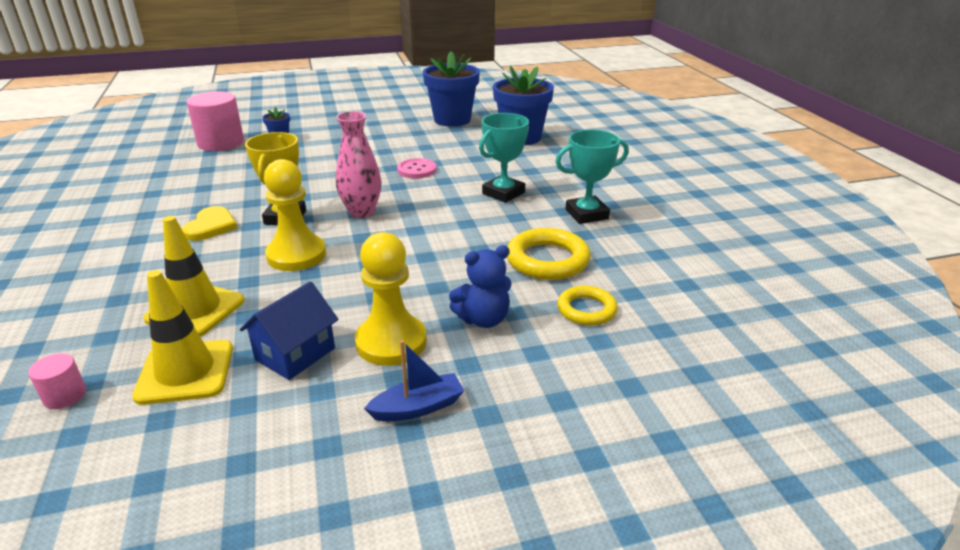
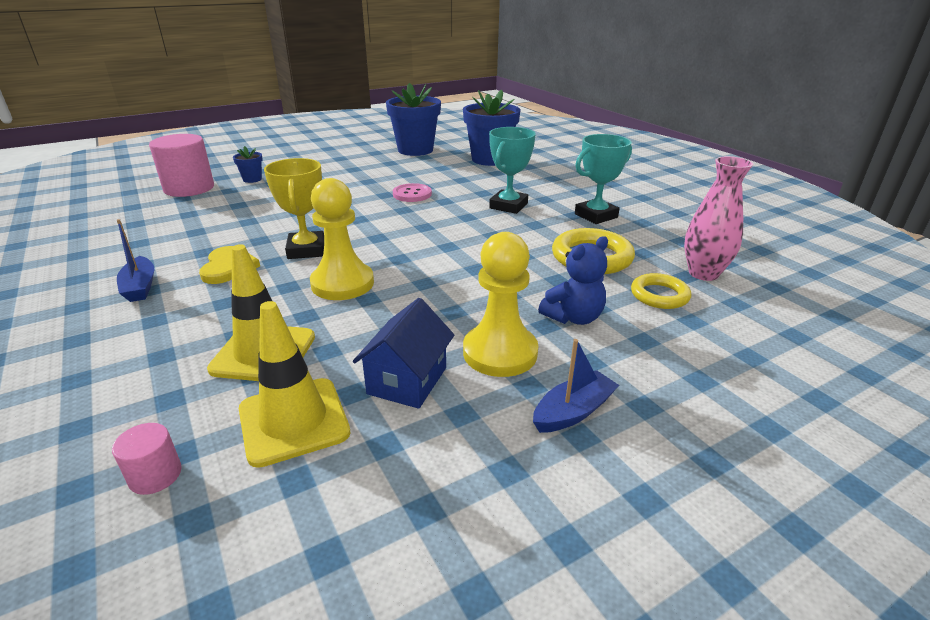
camera: 15 degrees left, 0 degrees up
(133, 235) = (140, 287): none -> blue boat
(361, 212) = (383, 236): pink vase -> pink vase (703, 273)

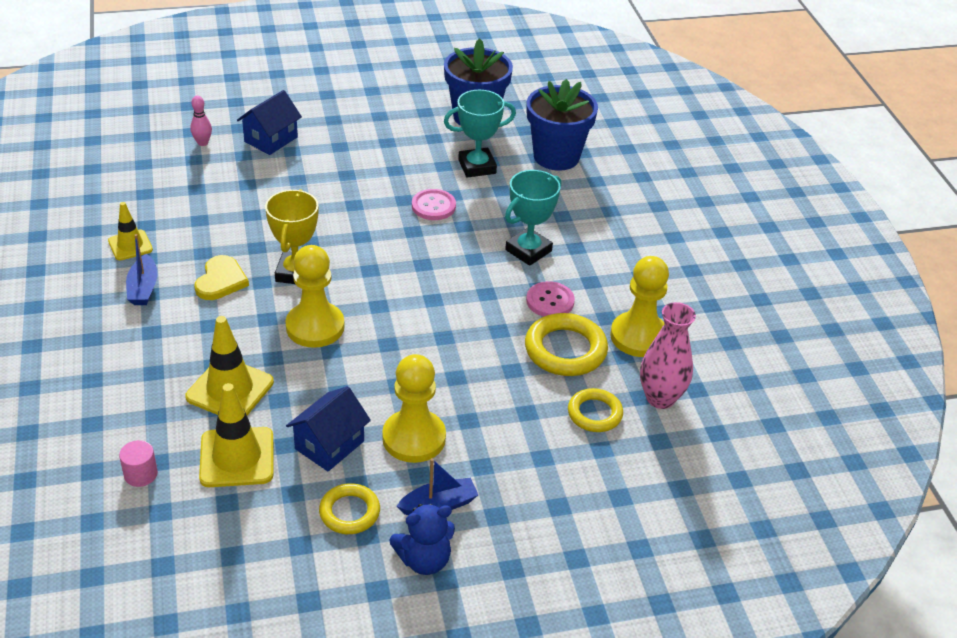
camera: 15 degrees right, 10 degrees up
(122, 258) = (130, 245): none -> yellow traffic cone
(189, 188) = (202, 143): pink cylinder -> pink bowling pin
(252, 179) = (271, 139): blue flower pot -> blue house
(470, 448) = (349, 512): none -> yellow ring
(551, 230) = (550, 301): none -> pink button
(573, 317) = (498, 418): blue teddy bear -> blue teddy bear (424, 560)
(596, 216) = (614, 289): turquoise trophy -> turquoise trophy (477, 167)
(643, 239) = (639, 336): none -> yellow pawn

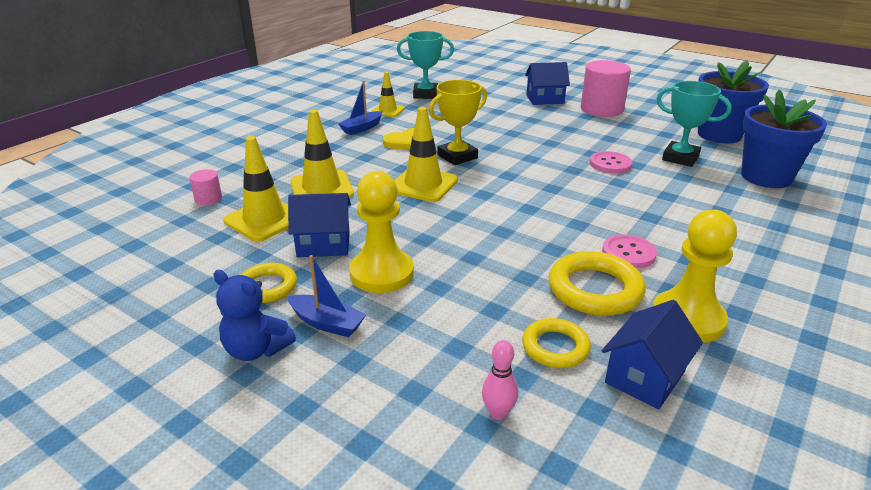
camera: 50 degrees right, 10 degrees down
(202, 143) = (501, 88): pink bowling pin -> pink bowling pin (498, 413)
(315, 327) = (423, 185): yellow pawn -> yellow traffic cone
(342, 128) = (601, 109): none -> pink cylinder
(528, 250) = (655, 216): turquoise trophy -> turquoise trophy (425, 94)
(660, 398) = (644, 377): pink vase -> blue house

